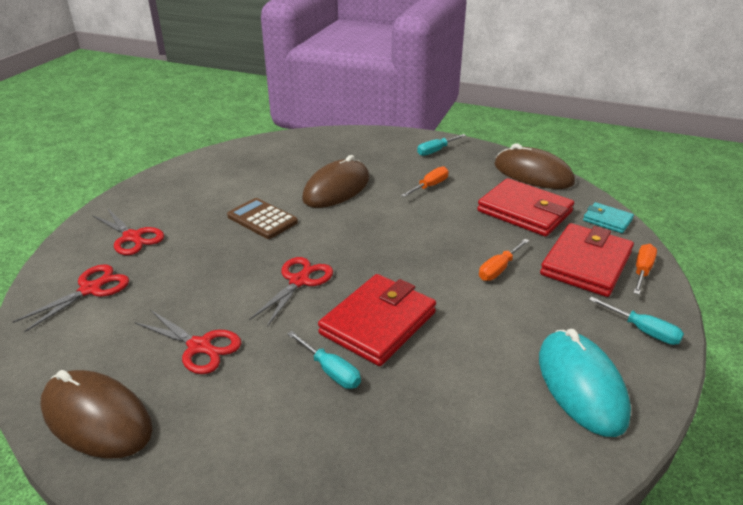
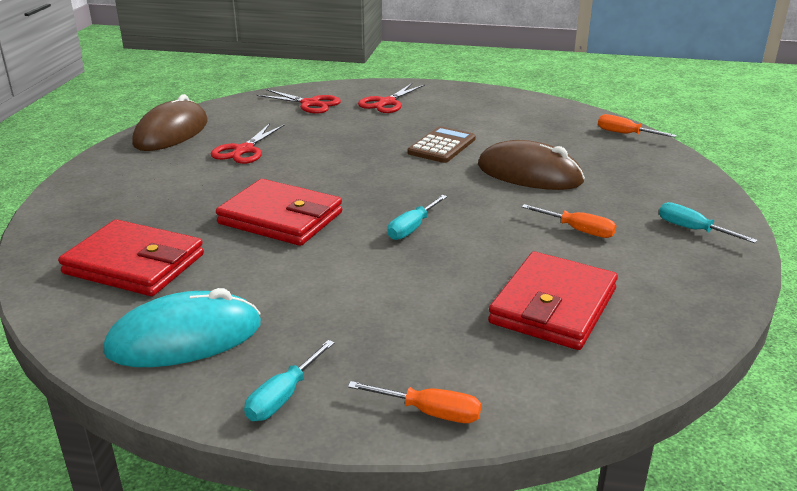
camera: 80 degrees right, 5 degrees down
(299, 281) = (340, 175): red scissors -> none
(330, 371) = (214, 203): turquoise screwdriver -> turquoise screwdriver (412, 228)
(499, 269) = (395, 285): orange screwdriver -> orange screwdriver (625, 134)
(533, 174) = (687, 316): brown mouse -> none
(586, 264) = (431, 357): red wallet -> red wallet (134, 264)
(607, 220) = (573, 388): turquoise wallet -> none

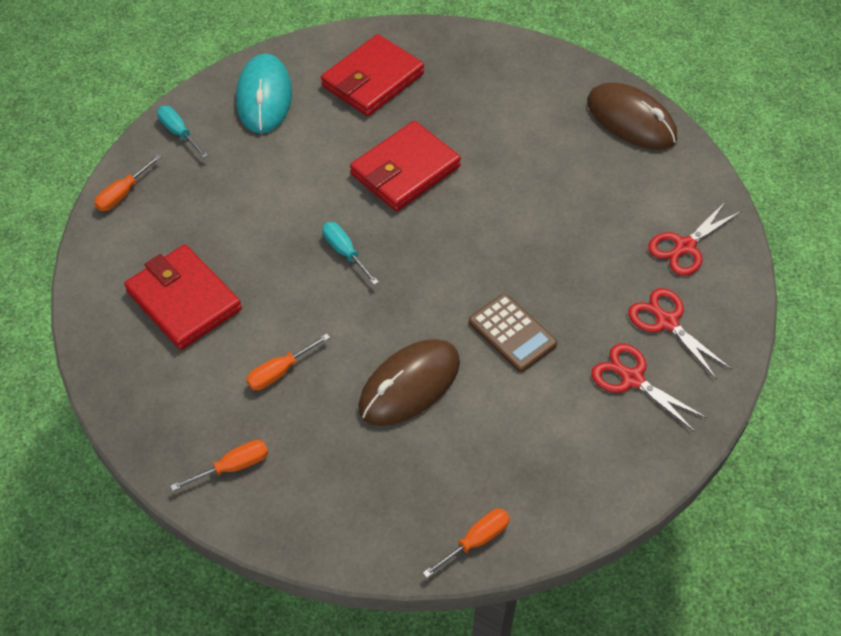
camera: 110 degrees right, 25 degrees up
(244, 150) = (564, 168): red scissors -> red scissors (632, 379)
(693, 230) = (232, 467): turquoise screwdriver -> orange screwdriver

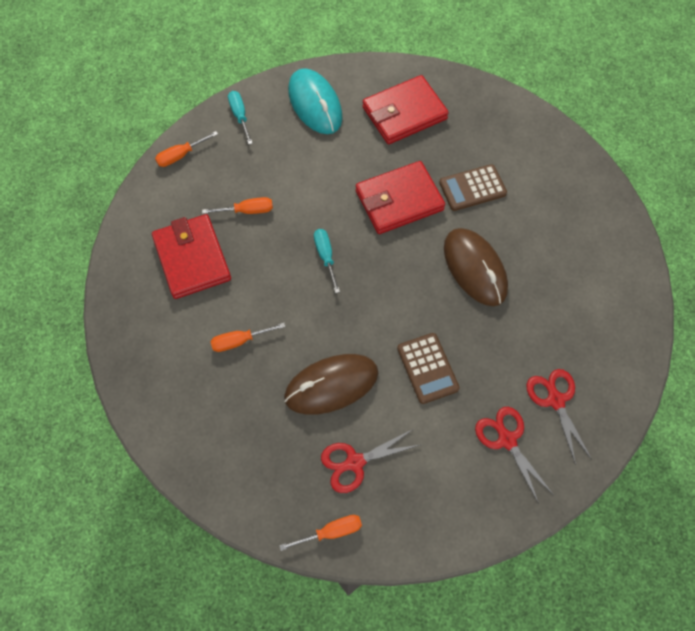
camera: 20 degrees right, 10 degrees up
(232, 467) = (177, 407): orange screwdriver -> orange screwdriver (247, 211)
(264, 97) = (315, 104): turquoise mouse -> turquoise mouse turned 45 degrees counterclockwise
(482, 135) = (472, 188): none -> brown calculator
(631, 120) = (600, 211): brown mouse -> brown mouse (474, 268)
(685, 246) = (598, 338): red scissors -> red scissors (355, 462)

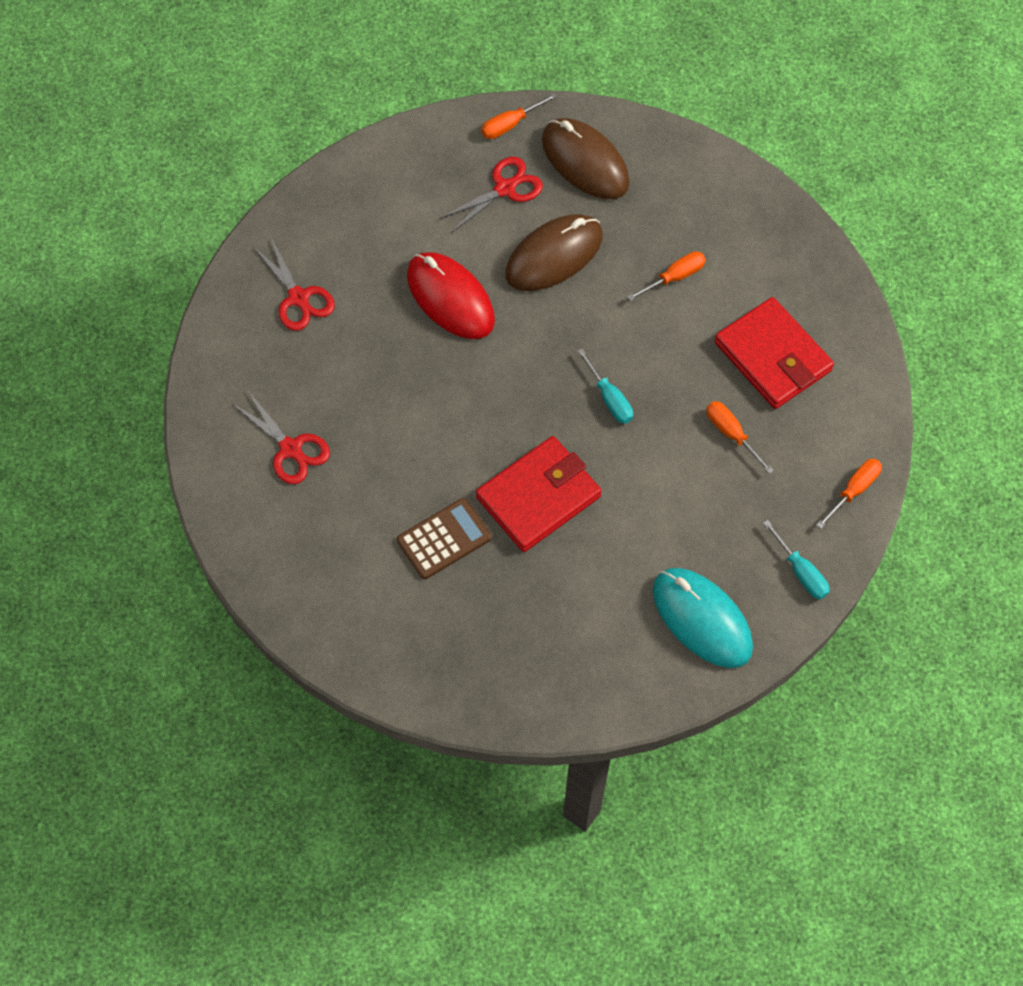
camera: 165 degrees right, 0 degrees up
(247, 211) = (731, 434): orange screwdriver -> orange screwdriver turned 75 degrees clockwise
(404, 113) = (567, 636): red wallet -> none
(427, 368) = (450, 298): brown calculator -> red mouse
(474, 268) = (419, 428): brown mouse -> brown mouse (585, 162)
(507, 440) = (347, 246): red scissors -> red scissors (290, 449)

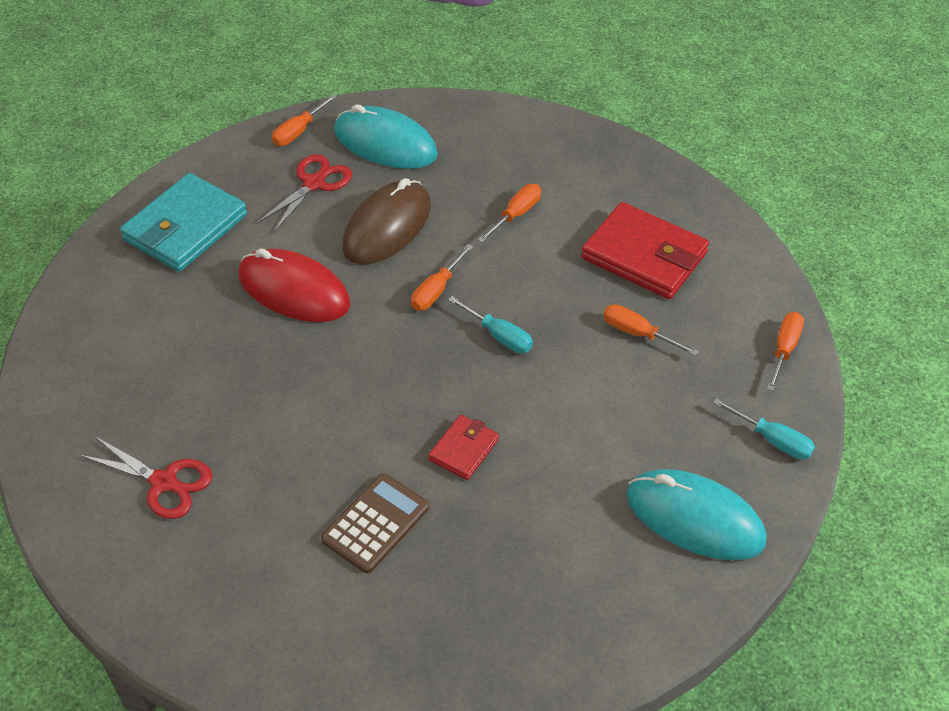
camera: 20 degrees left, 15 degrees down
(298, 298) = (126, 333): red scissors -> none
(377, 203) = (185, 227): none -> turquoise wallet
(538, 496) = (463, 449): red wallet -> red wallet, size x0.52
(573, 335) = (436, 290): none -> orange screwdriver
(585, 162) = (385, 143): brown mouse -> turquoise mouse

